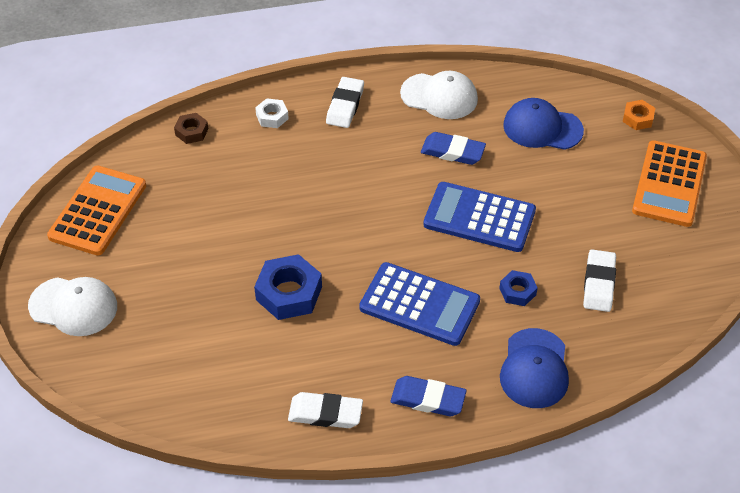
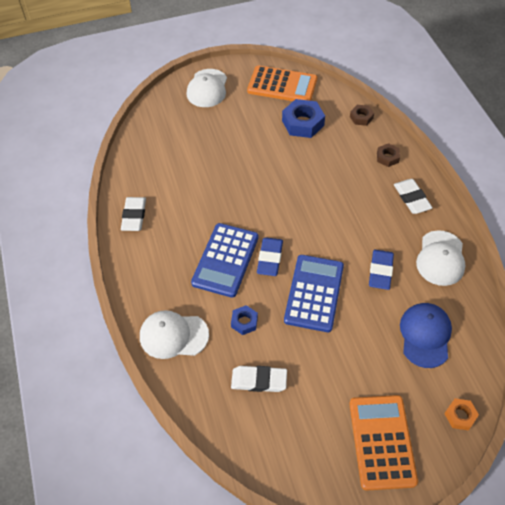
camera: 85 degrees right, 5 degrees up
(272, 117) = (387, 157): white nut -> brown nut
(289, 293) = (228, 186): blue nut -> blue nut (303, 123)
(345, 105) = (411, 198): white eraser -> white eraser turned 60 degrees clockwise
(428, 399) = (145, 270): blue eraser -> blue eraser (269, 258)
(534, 369) = (173, 335): blue cap -> white cap
(669, 184) = (381, 442): orange calculator -> orange calculator turned 75 degrees clockwise

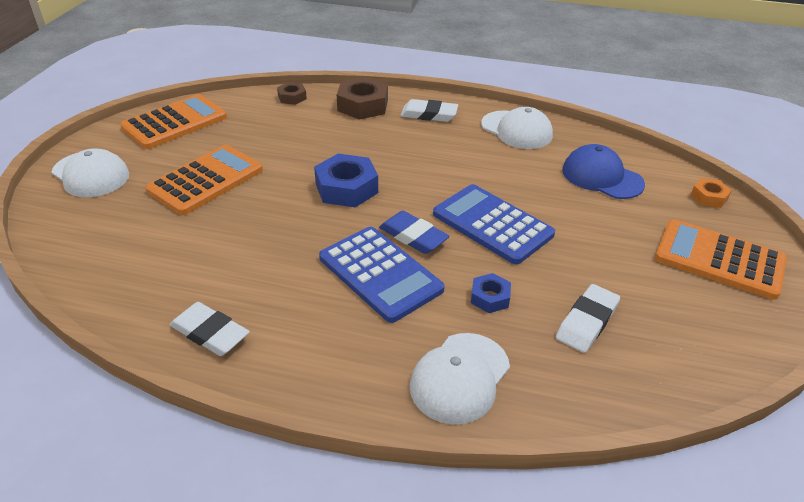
camera: 60 degrees left, 15 degrees down
(242, 136) = (206, 180): none -> orange calculator
(303, 123) = (248, 132): blue nut -> blue nut (346, 188)
(380, 271) = (501, 169): blue eraser -> none
(387, 157) = (362, 105): brown nut -> brown nut, size x1.81

